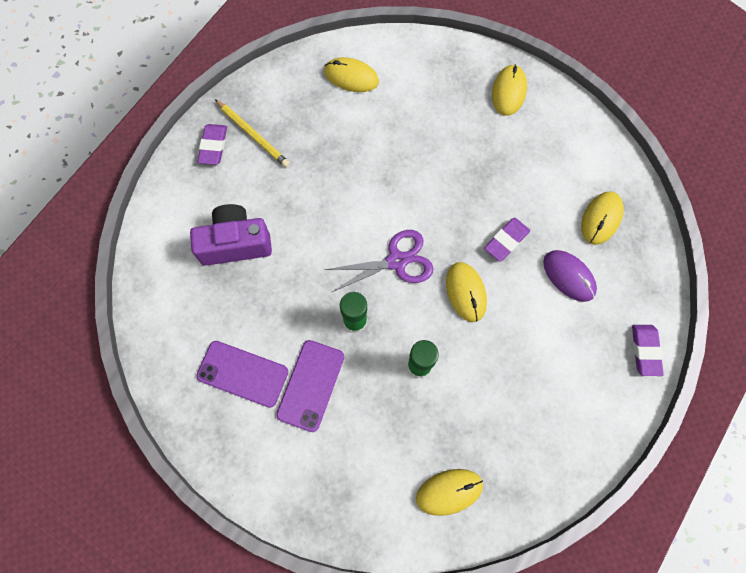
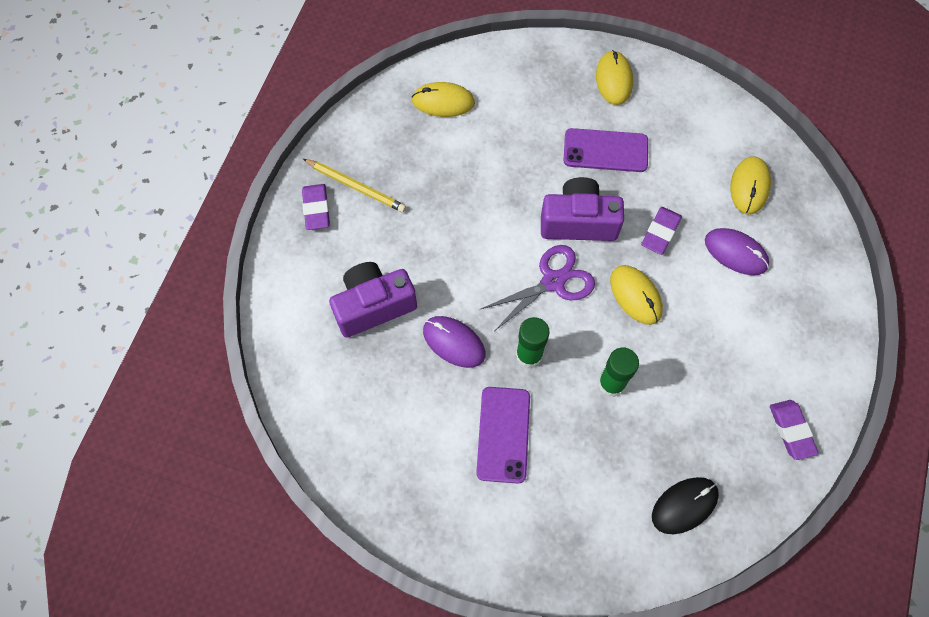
camera: 15 degrees left, 5 degrees down
(242, 373) = (425, 441): purple phone -> purple phone (605, 150)
(293, 293) = (454, 342): none -> purple mouse
(436, 213) = (578, 222): none -> purple camera
(449, 491) = (684, 505): yellow mouse -> black mouse
(645, 350) = (836, 308): purple eraser -> purple eraser (791, 430)

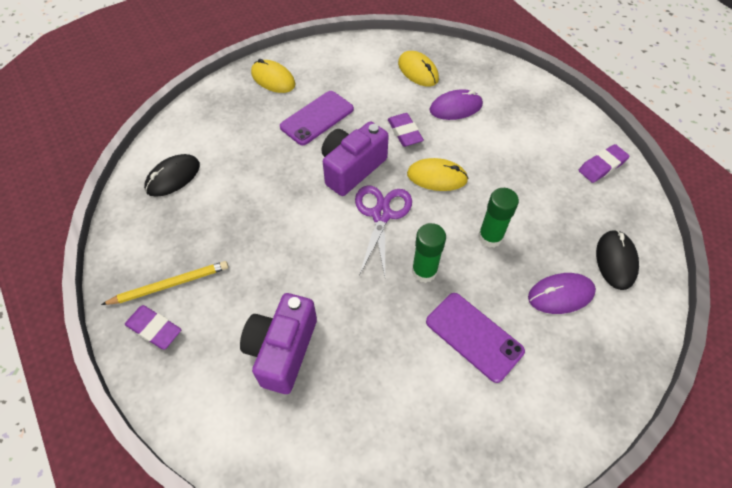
camera: 50 degrees left, 10 degrees down
(443, 102) = (173, 177): yellow mouse -> black mouse
(454, 342) = (368, 314): purple mouse -> purple mouse (561, 295)
(791, 430) = (602, 166): purple eraser -> purple eraser turned 60 degrees counterclockwise

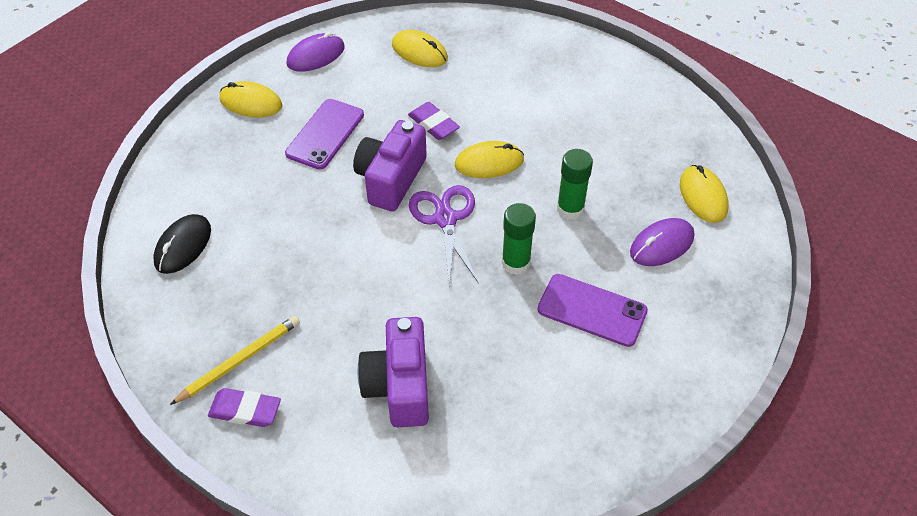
camera: 20 degrees left, 5 degrees down
(455, 107) = (479, 82): purple mouse -> purple mouse (316, 55)
(602, 166) = (656, 105): purple eraser -> none
(615, 261) = (703, 196): black mouse -> yellow mouse

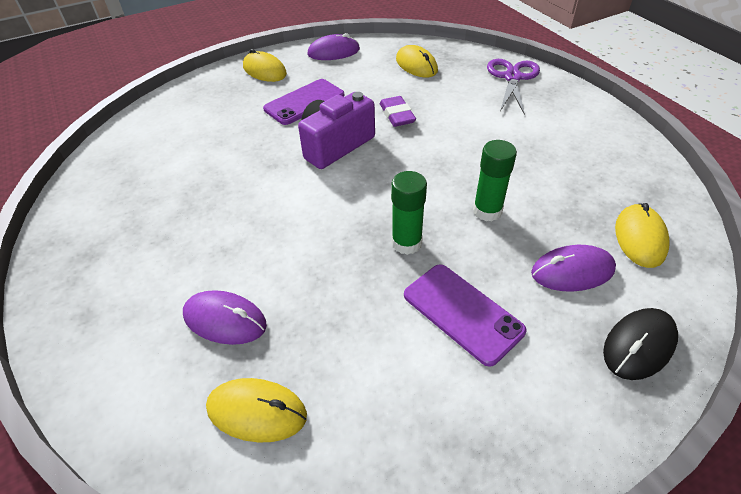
camera: 25 degrees right, 5 degrees down
(183, 246) = (141, 150): black mouse -> black mouse (639, 345)
(239, 360) = (110, 248): yellow pencil -> none
(245, 410) = (80, 293): purple eraser -> none
(399, 386) = (225, 320): purple camera -> purple mouse
(445, 219) = (362, 187): purple scissors -> purple scissors (512, 77)
(489, 162) = (429, 154): yellow mouse -> yellow mouse (257, 411)

